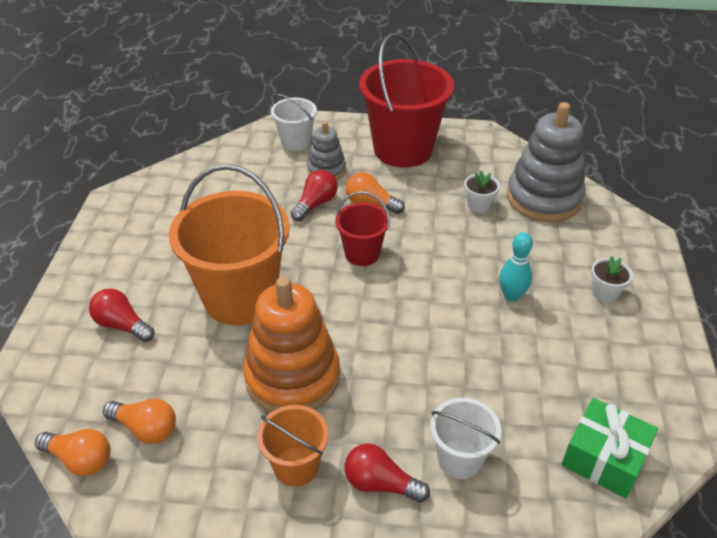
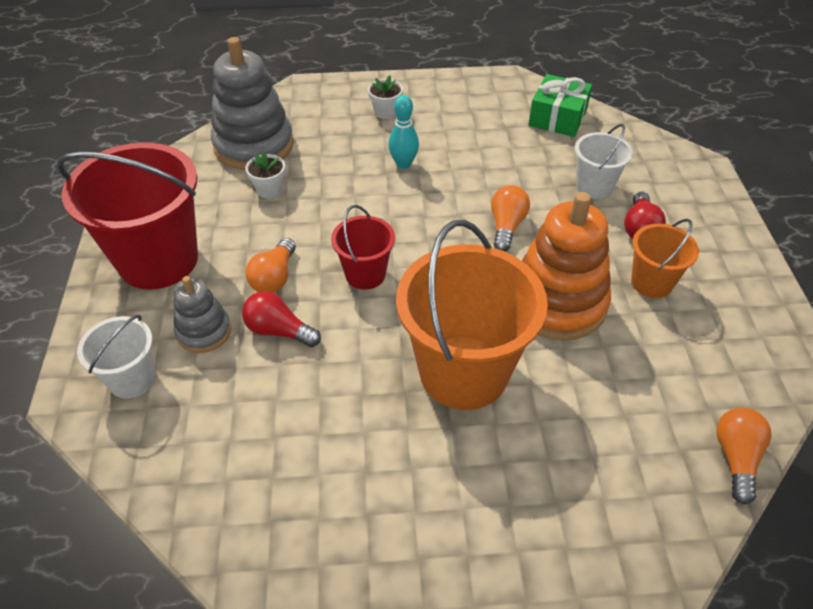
camera: 100 degrees left, 5 degrees up
(122, 325) = (546, 487): red light bulb -> none
(145, 428) = (672, 410): orange light bulb -> orange light bulb (506, 226)

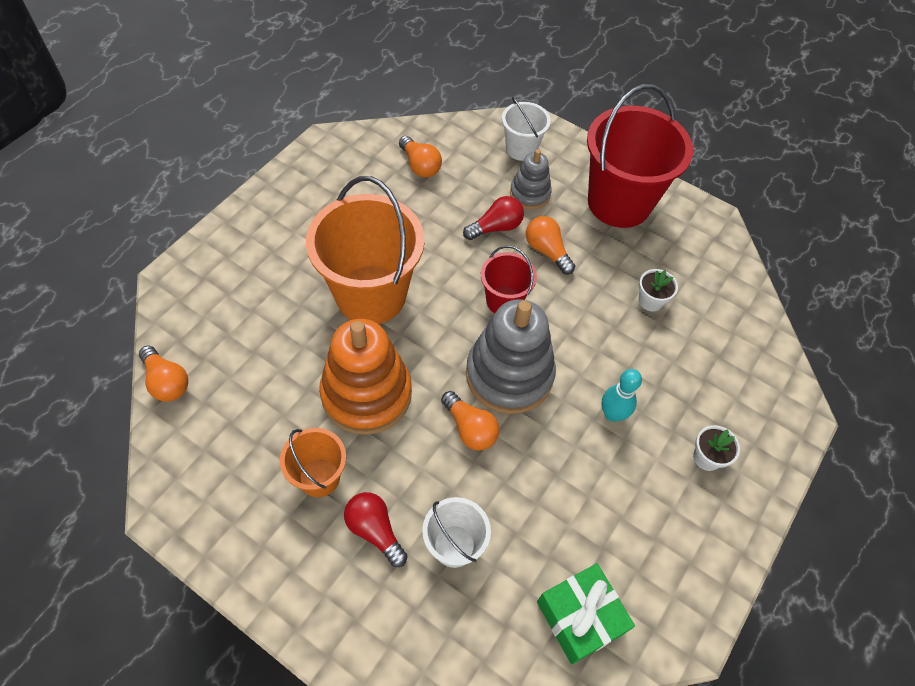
camera: 125 degrees right, 10 degrees up
(242, 459) = (420, 165): none -> orange light bulb
(254, 145) = (723, 324): grey stacking toy -> grey stacking toy (509, 375)

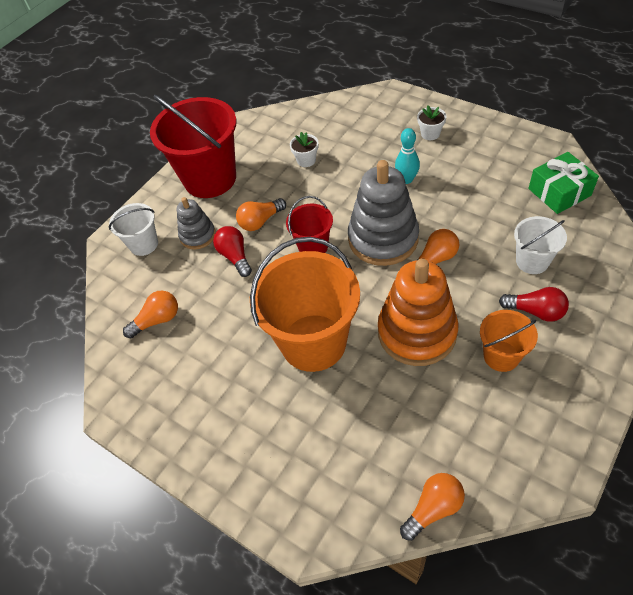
camera: 80 degrees left, 5 degrees down
(375, 531) = (535, 311): red light bulb -> red light bulb turned 120 degrees counterclockwise

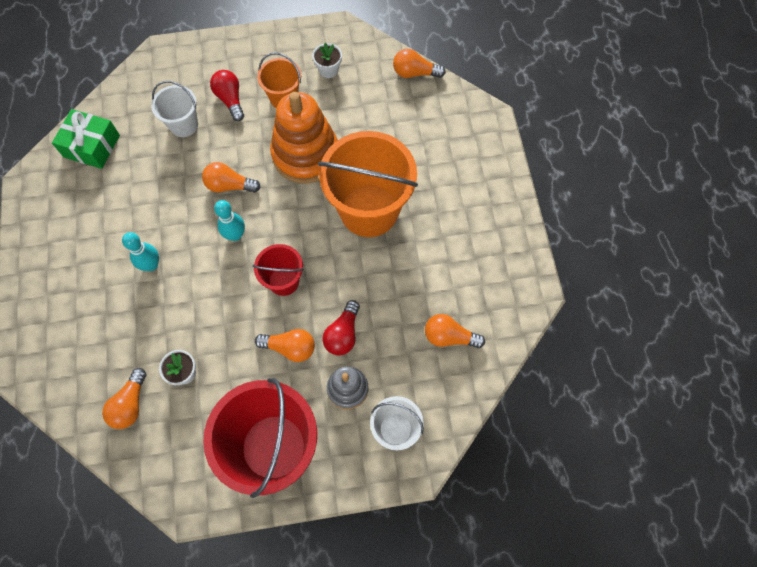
camera: 140 degrees left, 15 degrees up
(315, 128) = (130, 404): none -> orange light bulb
(383, 239) = (235, 235): grey stacking toy -> turquoise bowling pin
(430, 134) = (73, 287): white flower pot -> white flower pot (328, 70)

